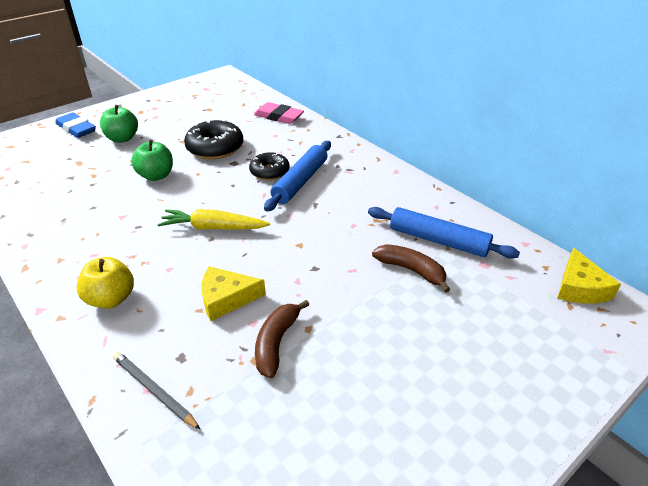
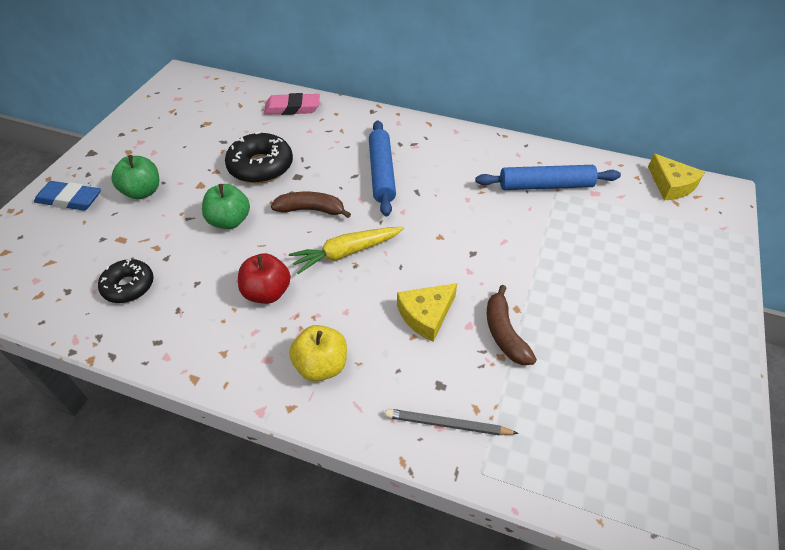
camera: 30 degrees left, 10 degrees up
(129, 232) = (267, 293): none -> red apple
(269, 172) = (342, 173): black donut -> black donut (129, 286)
(411, 270) = (548, 221): brown banana -> brown banana (311, 210)

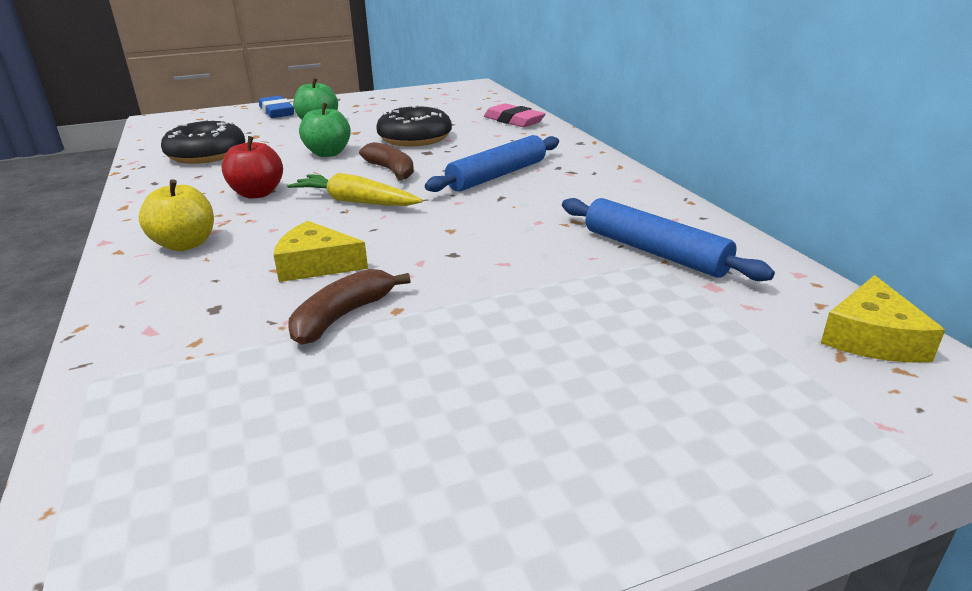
camera: 50 degrees right, 20 degrees down
(129, 286) = (206, 154): black donut -> black donut, size x1.54
(447, 425) = (154, 333): grey pencil -> none

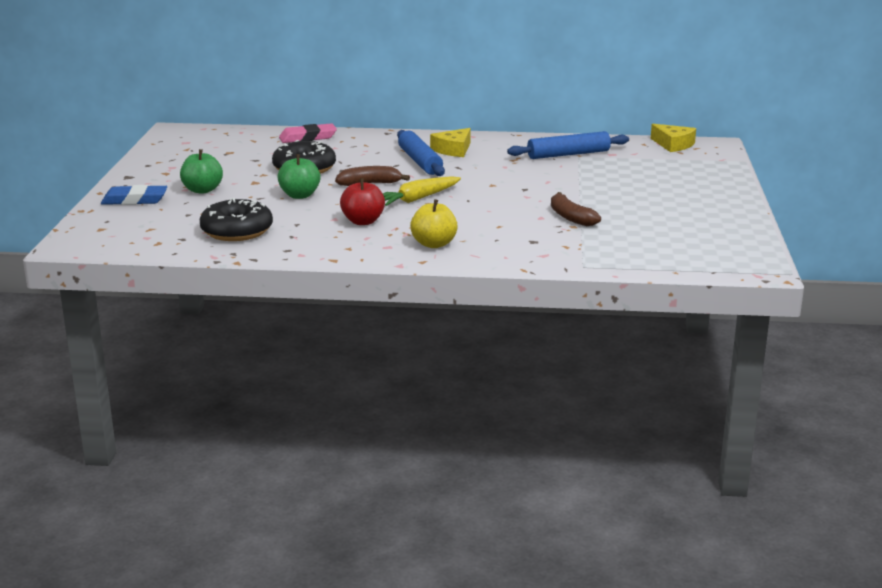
camera: 65 degrees left, 5 degrees down
(316, 264) = (503, 217): yellow cheese -> yellow cheese (453, 150)

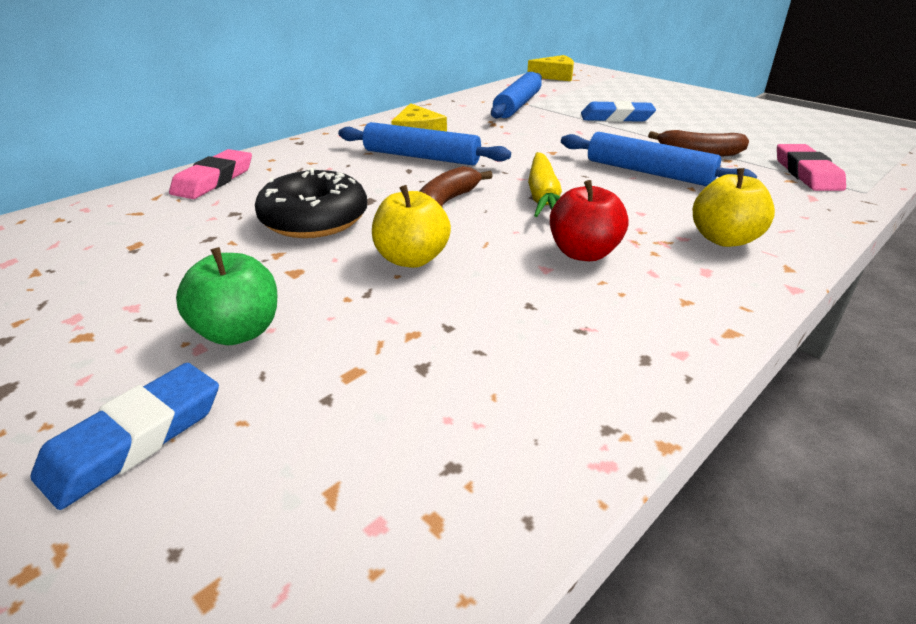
camera: 50 degrees left, 10 degrees up
(237, 231) = (493, 376): black donut -> none
(299, 195) = (411, 259): green apple -> yellow apple
(504, 212) = (648, 172): none -> blue rolling pin
(589, 248) = (806, 173): none -> pink eraser
(602, 183) = (616, 117): none -> blue eraser

